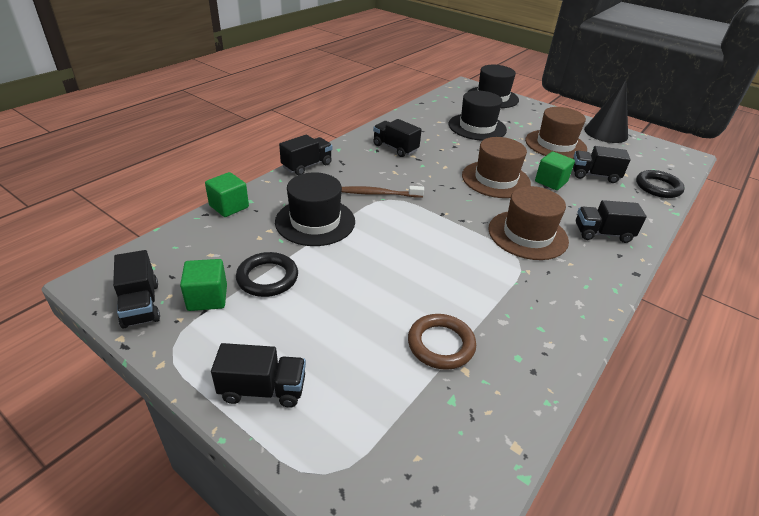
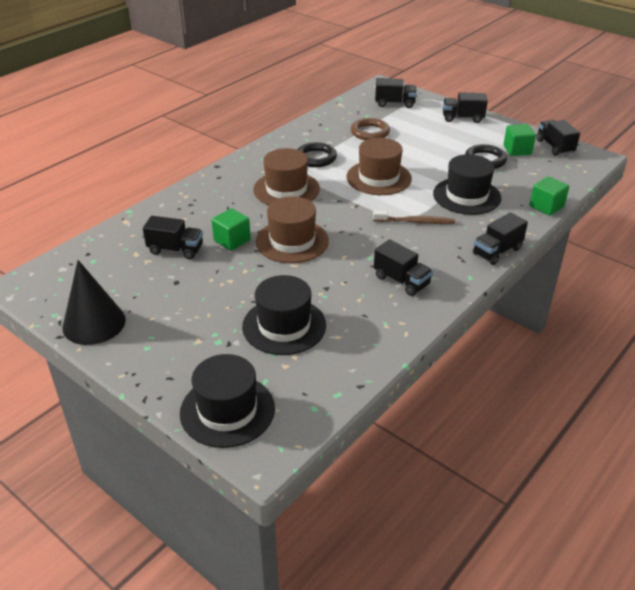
camera: 175 degrees left, 0 degrees up
(555, 144) = (188, 296): brown hat -> brown hat (378, 178)
(602, 234) = (219, 191): black truck -> black truck (395, 103)
(658, 187) = (116, 237): black ring -> black ring (316, 158)

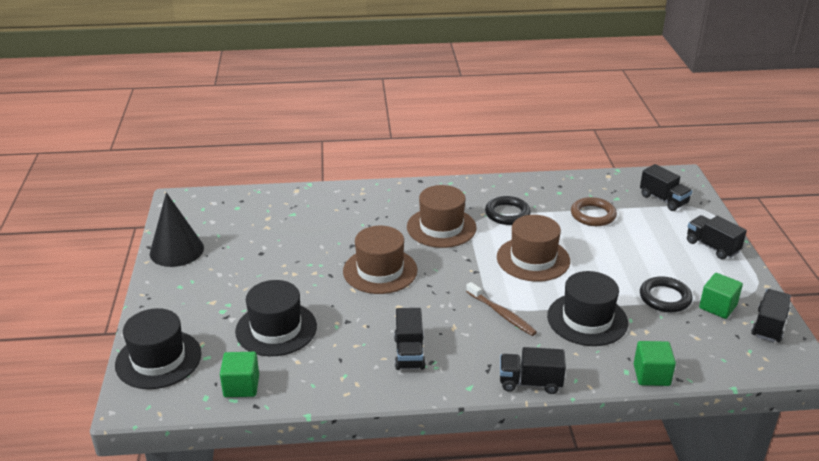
camera: 45 degrees right, 5 degrees down
(175, 250) = (295, 230): black truck -> none
(232, 240) = (340, 245): green cube -> green cube (241, 386)

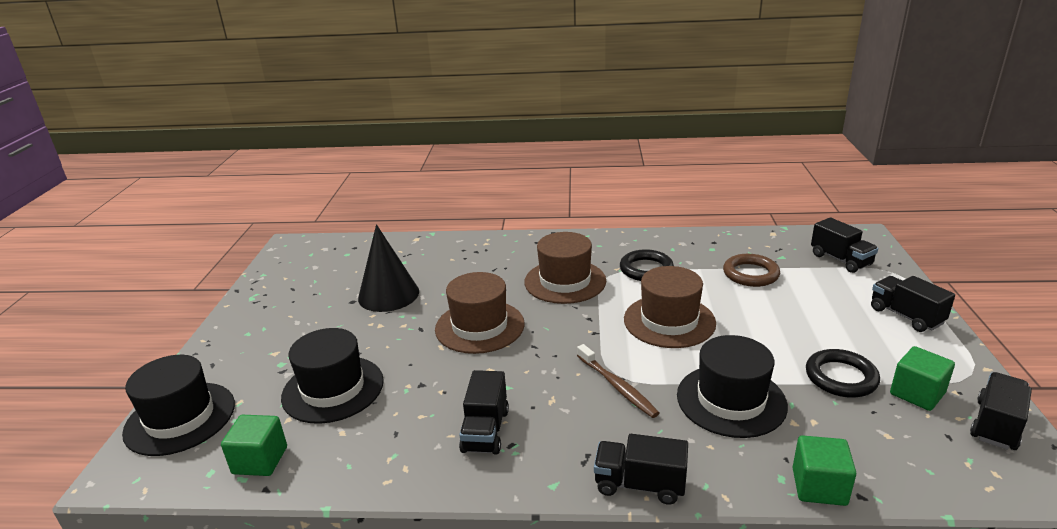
camera: 10 degrees right, 5 degrees down
(176, 250) = (263, 295): black cone -> black cone (388, 294)

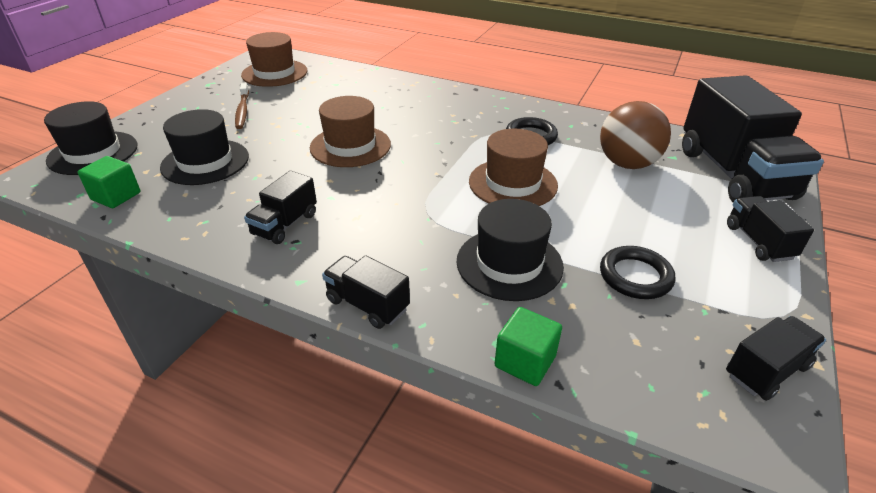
camera: 20 degrees right, 10 degrees up
(388, 294) = (303, 105): black cone -> none
(565, 281) = (450, 129): brown hat -> brown hat (274, 73)
(617, 386) = (419, 223): brown toothbrush -> brown toothbrush (242, 111)
(750, 274) = (627, 164): brown ring -> brown ball
(840, 260) = (733, 174): black truck -> black truck, size x2.10
(917, 393) = (703, 314): green cube -> none

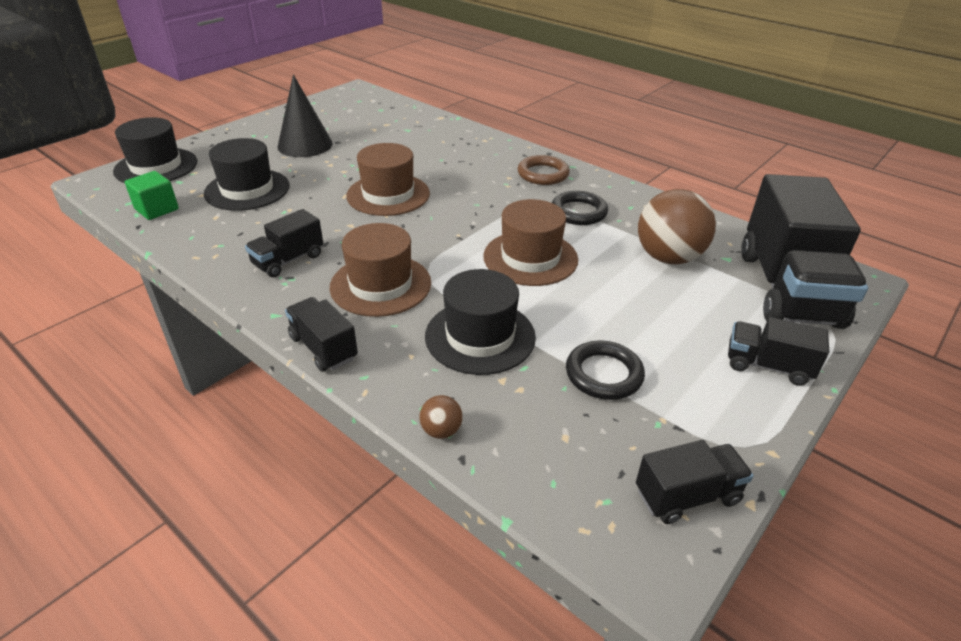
camera: 15 degrees right, 0 degrees up
(242, 111) = (305, 145): brown toothbrush -> black cone
(274, 73) = (354, 111): brown hat -> brown hat (380, 285)
(481, 107) = (543, 174): none -> brown ring
(525, 361) = (441, 431): green cube -> brown ball
(758, 242) = (767, 366): black truck -> black truck turned 75 degrees counterclockwise

